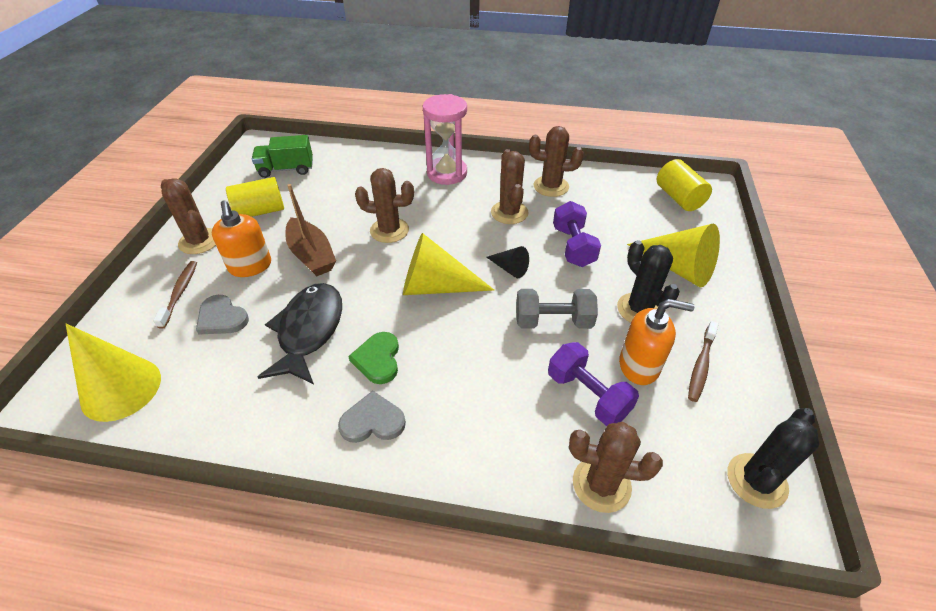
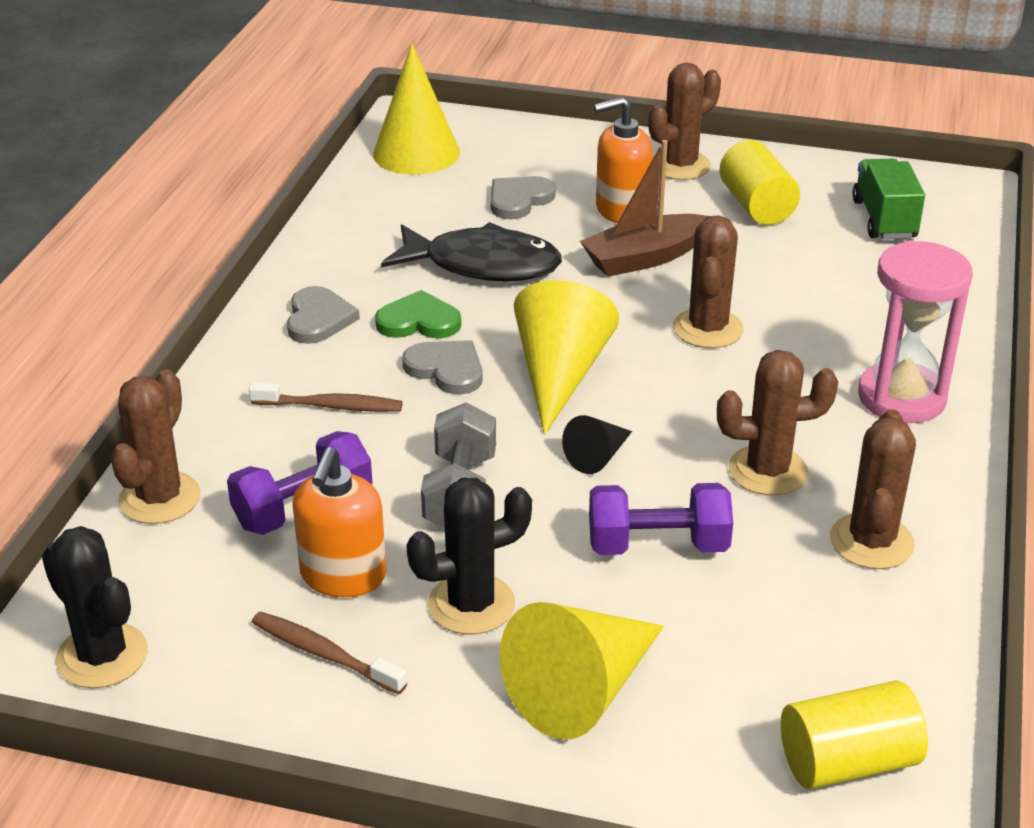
camera: 95 degrees right, 10 degrees down
(180, 293) = (571, 166): brown toothbrush -> brown toothbrush (330, 406)
(434, 339) = (446, 369): none -> grey heart

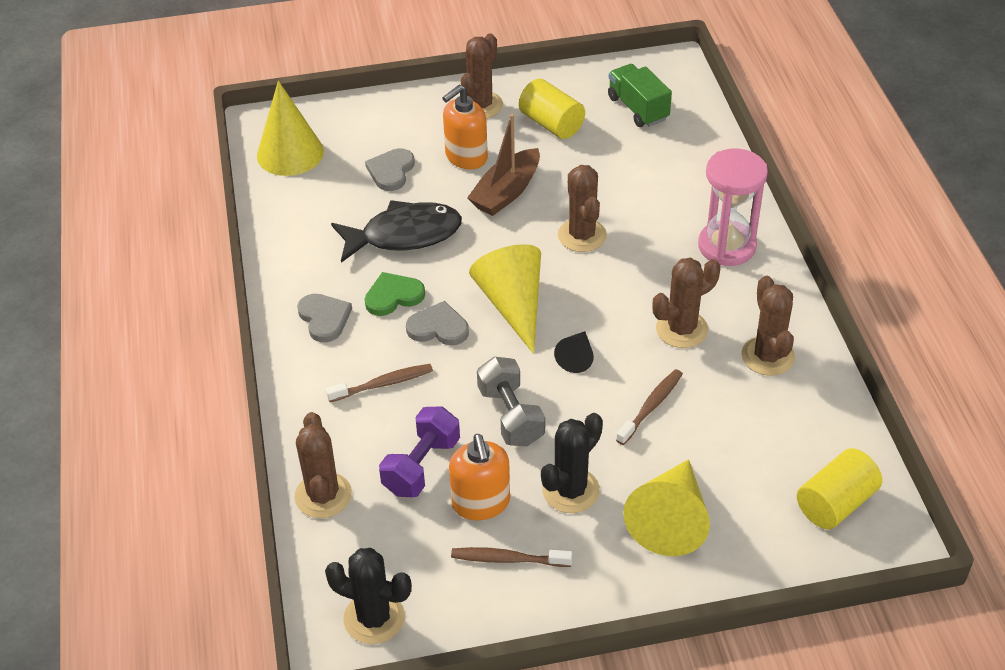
camera: 25 degrees left, 10 degrees up
(658, 545) = (651, 406): purple dumbbell -> brown toothbrush

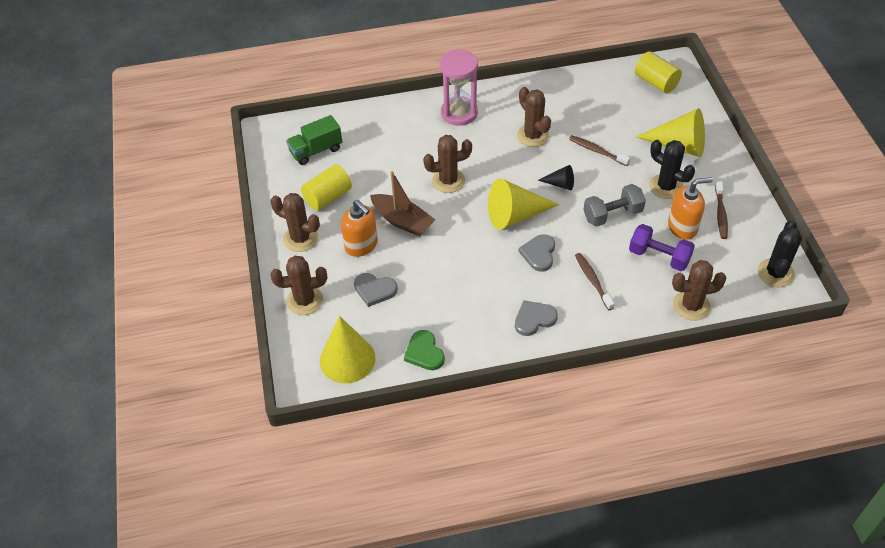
camera: 90 degrees left, 5 degrees up
(393, 296) = (510, 280): green heart -> green heart (424, 352)
(404, 235) = (447, 278): black fish -> none
(767, 356) = (552, 101): brown cactus -> brown cactus (305, 300)

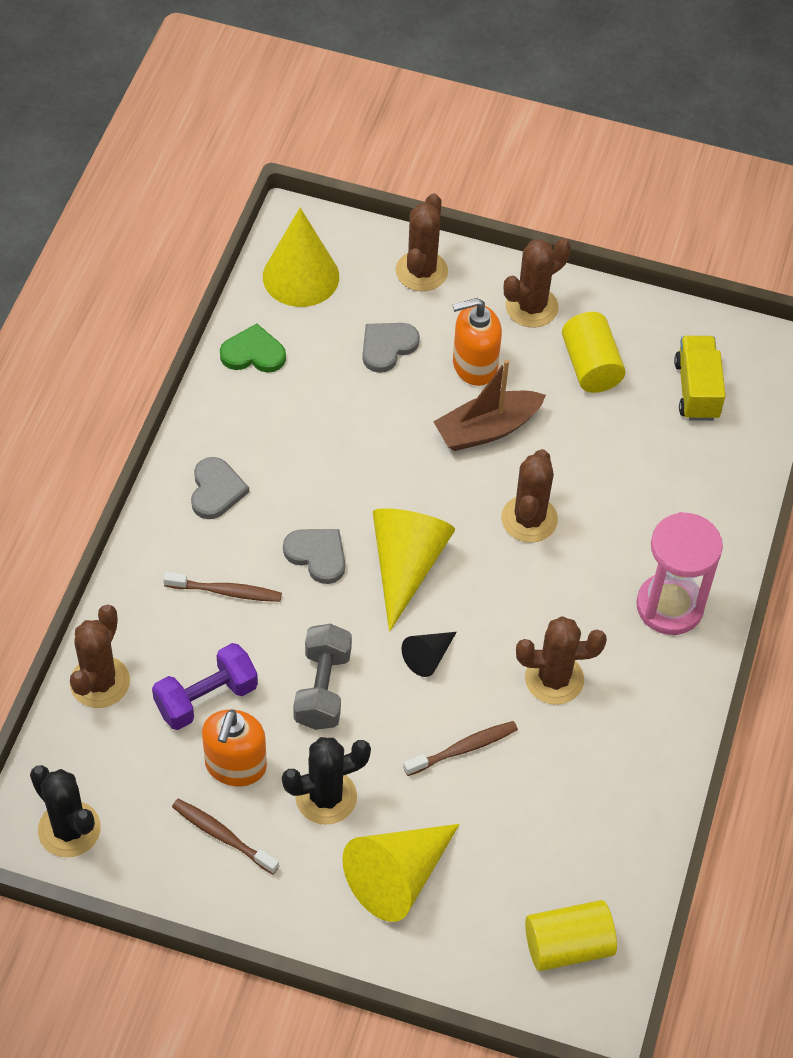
camera: 115 degrees right, 5 degrees up
(316, 150) = (696, 390): green truck -> yellow truck

